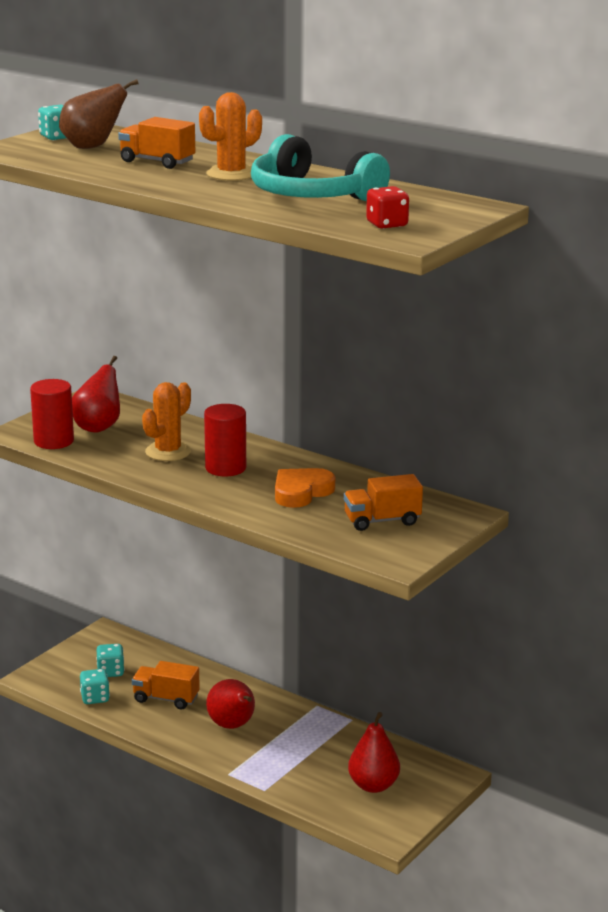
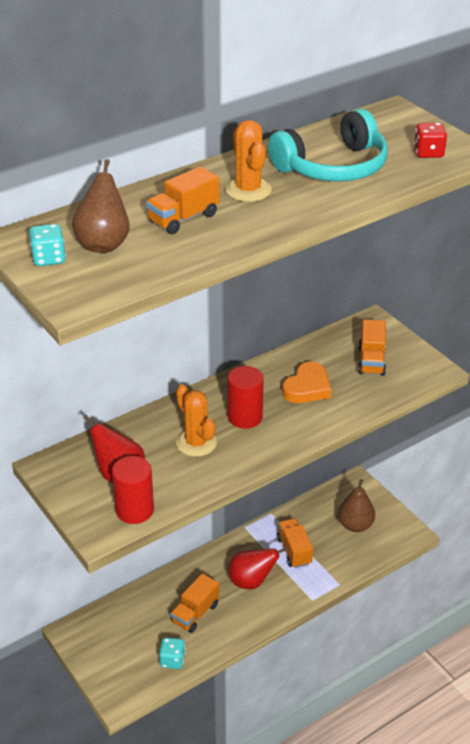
camera: 70 degrees left, 15 degrees up
(110, 672) = (137, 641): turquoise dice -> none
(299, 746) = (294, 551): none -> orange truck
(301, 492) = (307, 387): orange heart -> orange heart turned 120 degrees counterclockwise
(373, 785) = (355, 525): red pear -> brown pear

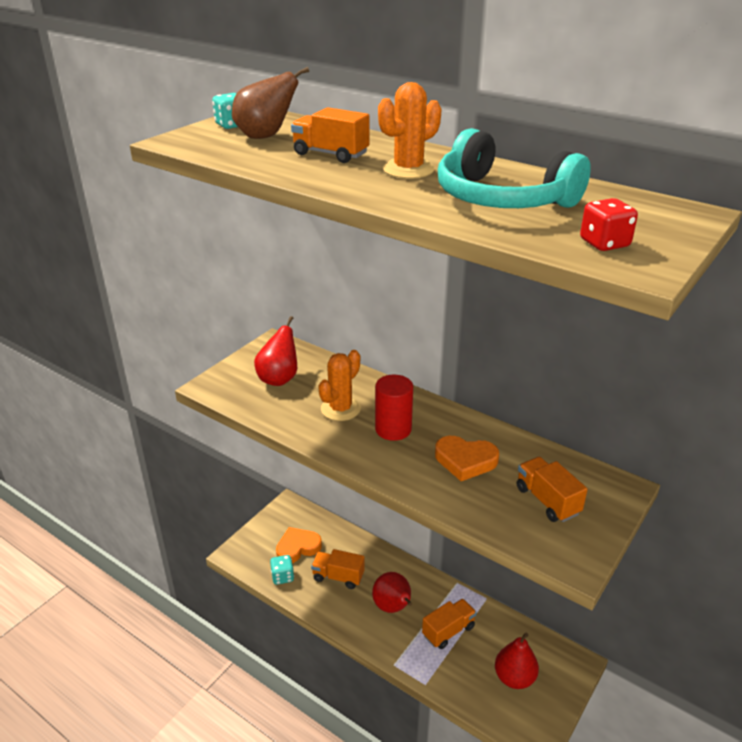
camera: 70 degrees right, 5 degrees down
(134, 510) = (241, 397): red cylinder -> none
(139, 638) = (298, 548): none -> orange heart
(355, 525) = (514, 678): brown pear -> red pear
(371, 361) = (547, 501): orange truck -> orange truck turned 75 degrees clockwise

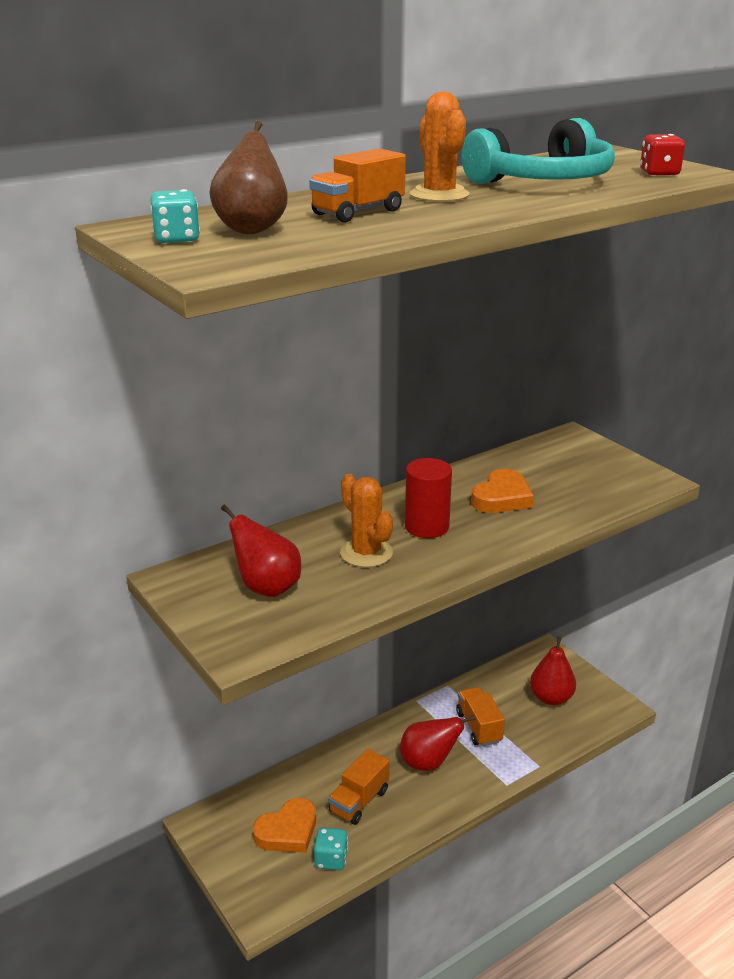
camera: 70 degrees left, 5 degrees down
(298, 548) = (287, 831): orange heart -> orange heart turned 120 degrees counterclockwise
(547, 501) = (577, 472): orange truck -> none

